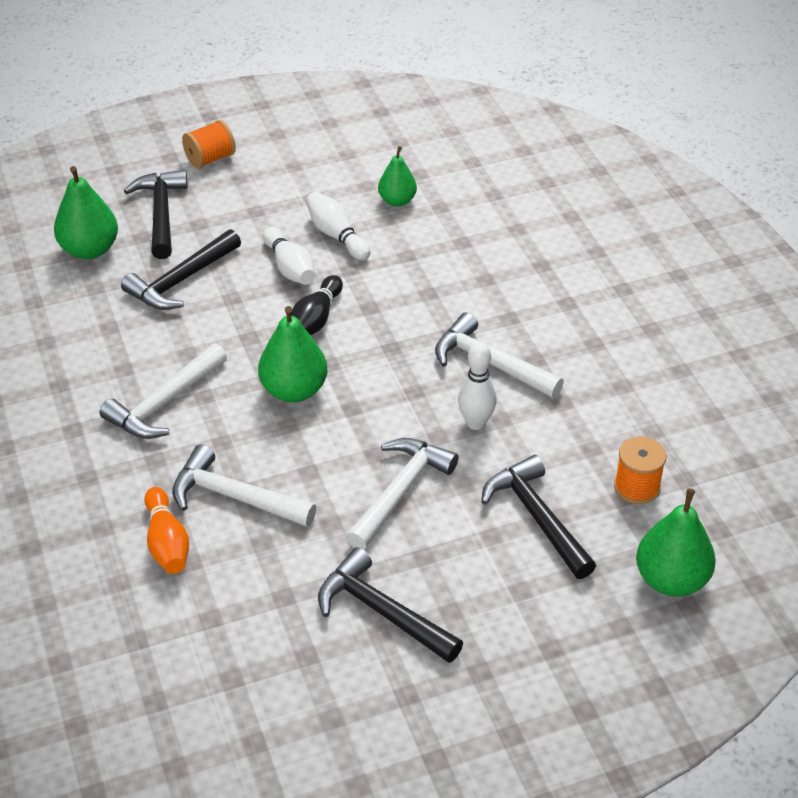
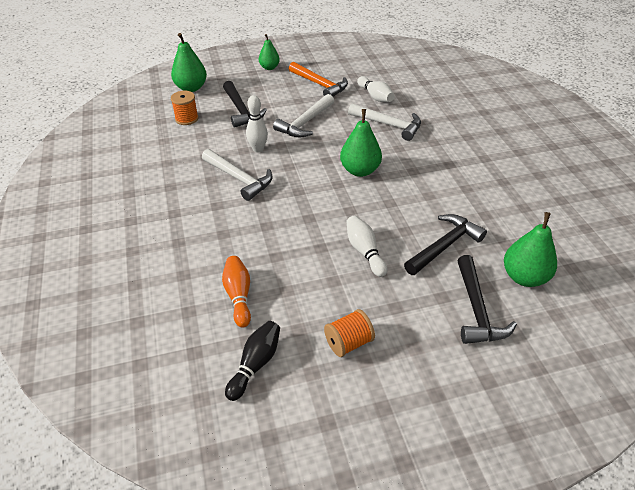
camera: 175 degrees left, 0 degrees up
(164, 403) = (436, 168): white hammer -> none
(167, 543) = (419, 110): orange bowling pin -> orange bowling pin (238, 296)
(210, 159) = (446, 375): orange spool -> orange spool (348, 343)
(315, 319) = (346, 212): black bowling pin -> black bowling pin (255, 364)
(336, 235) = (328, 278): white bowling pin -> white bowling pin (375, 96)
(381, 612) = (320, 85): black hammer -> orange hammer
(397, 201) = (273, 310): green pear -> green pear (269, 67)

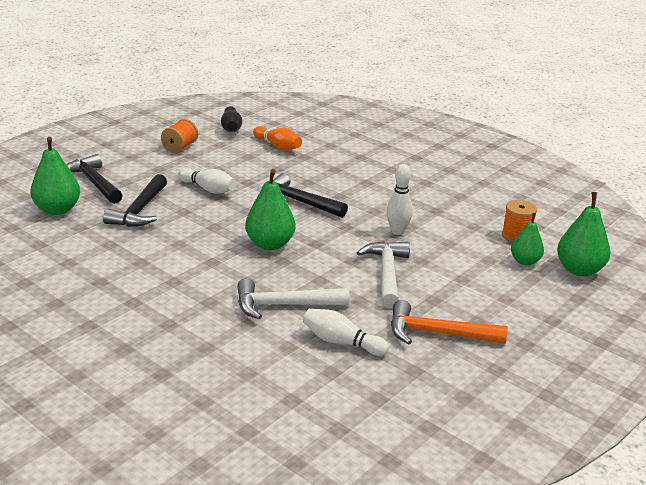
camera: 145 degrees right, 15 degrees down
(239, 179) = (377, 204): white hammer -> none
(241, 110) = (478, 263): black hammer -> black hammer (298, 201)
(269, 67) = (544, 336): green pear -> green pear (525, 261)

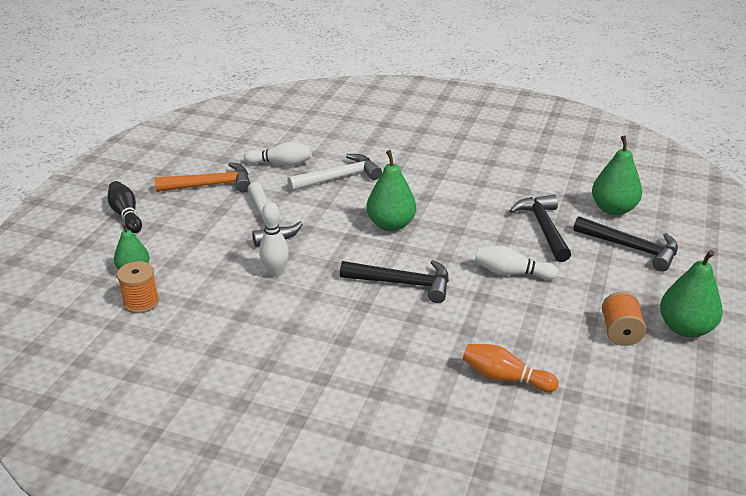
camera: 160 degrees right, 5 degrees up
(231, 127) = (607, 401): black bowling pin -> black bowling pin (126, 215)
(579, 270) = (76, 274): green pear -> green pear (685, 328)

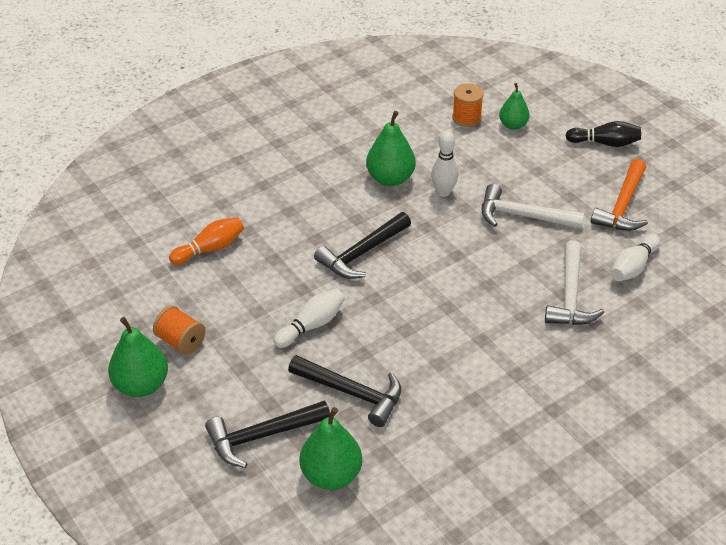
camera: 125 degrees right, 10 degrees up
(391, 225) = (453, 289): green pear -> green pear (390, 178)

